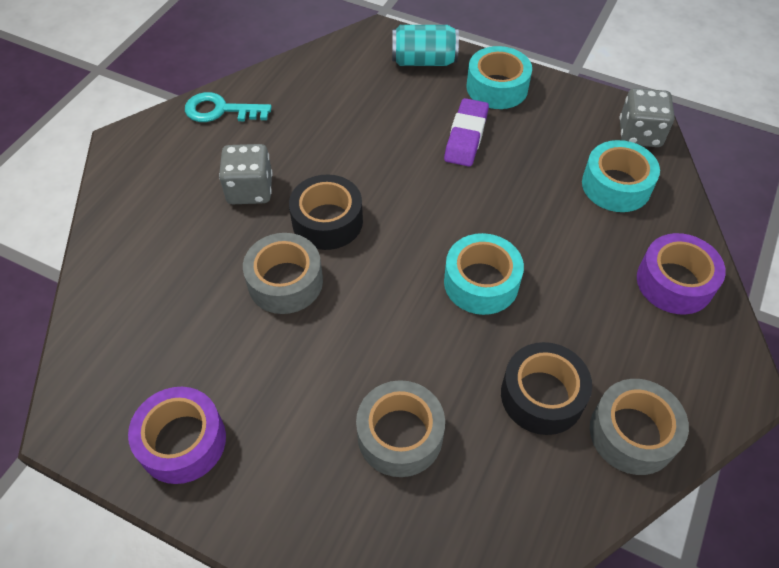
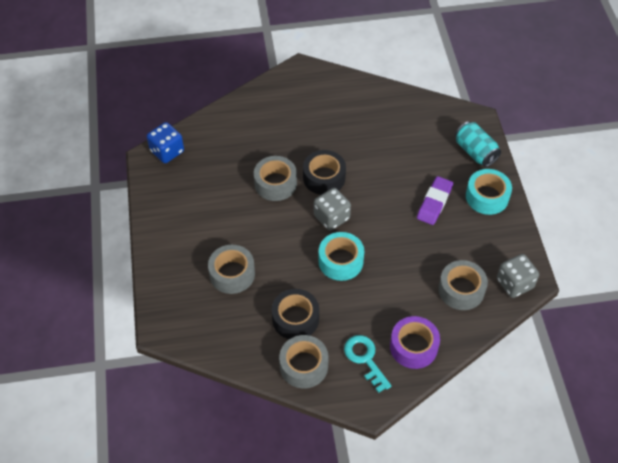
camera: 55 degrees right, 0 degrees up
(85, 391) = (167, 151): none -> blue dice
(182, 441) = (171, 199): purple tape -> none
(220, 110) = (355, 90): turquoise key -> turquoise key (365, 359)
(250, 190) = (316, 135): grey dice -> grey dice (331, 217)
(466, 136) = (434, 203): purple eraser -> purple eraser turned 45 degrees counterclockwise
(616, 185) = (461, 290): turquoise tape -> grey tape

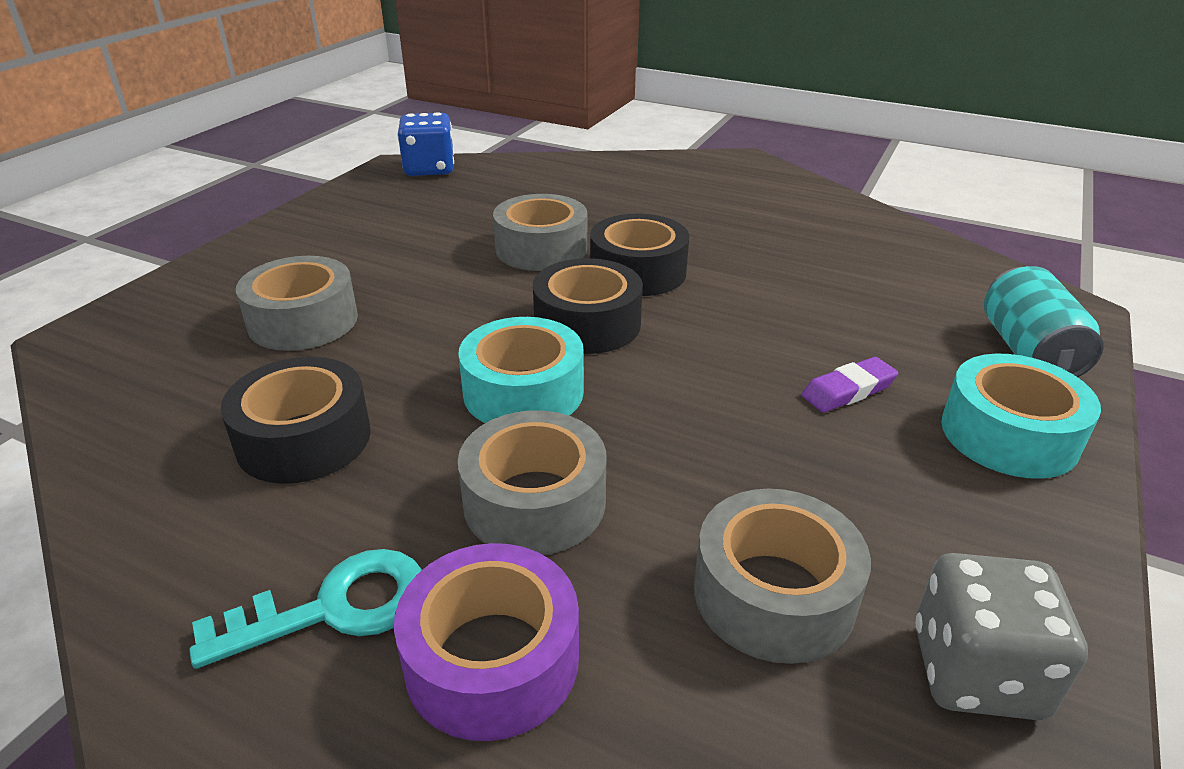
camera: 35 degrees right, 20 degrees down
(304, 366) = (189, 534): grey tape -> grey tape (534, 502)
(331, 217) = (587, 324): grey dice -> black tape
(365, 359) = (335, 608): turquoise key -> turquoise key turned 60 degrees clockwise
(434, 203) = (848, 390): purple eraser -> purple eraser, size x0.66

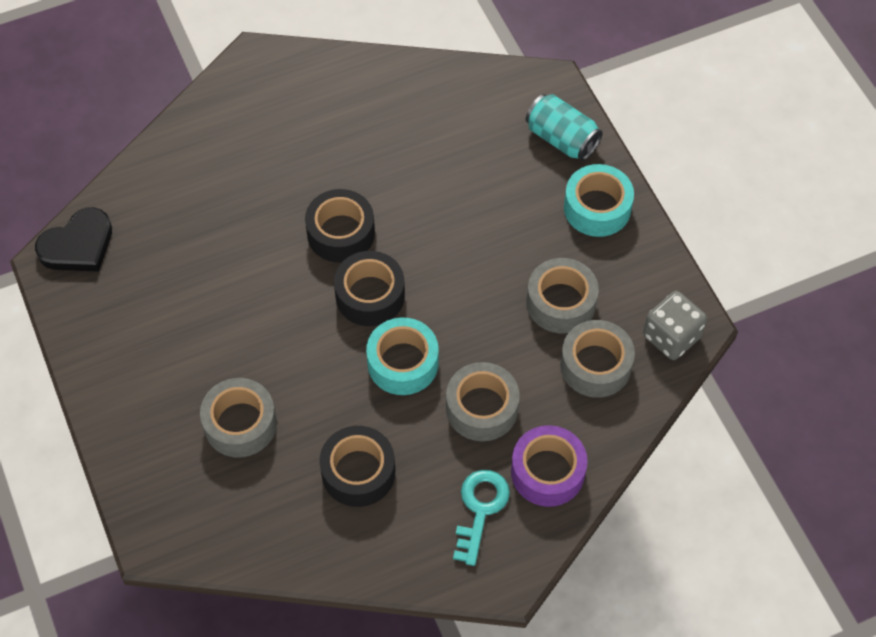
camera: 50 degrees left, 25 degrees up
(429, 169) = (78, 245): blue dice -> black heart
(541, 249) = (267, 260): grey tape -> grey tape (561, 302)
(848, 390) = (520, 236): purple eraser -> none

